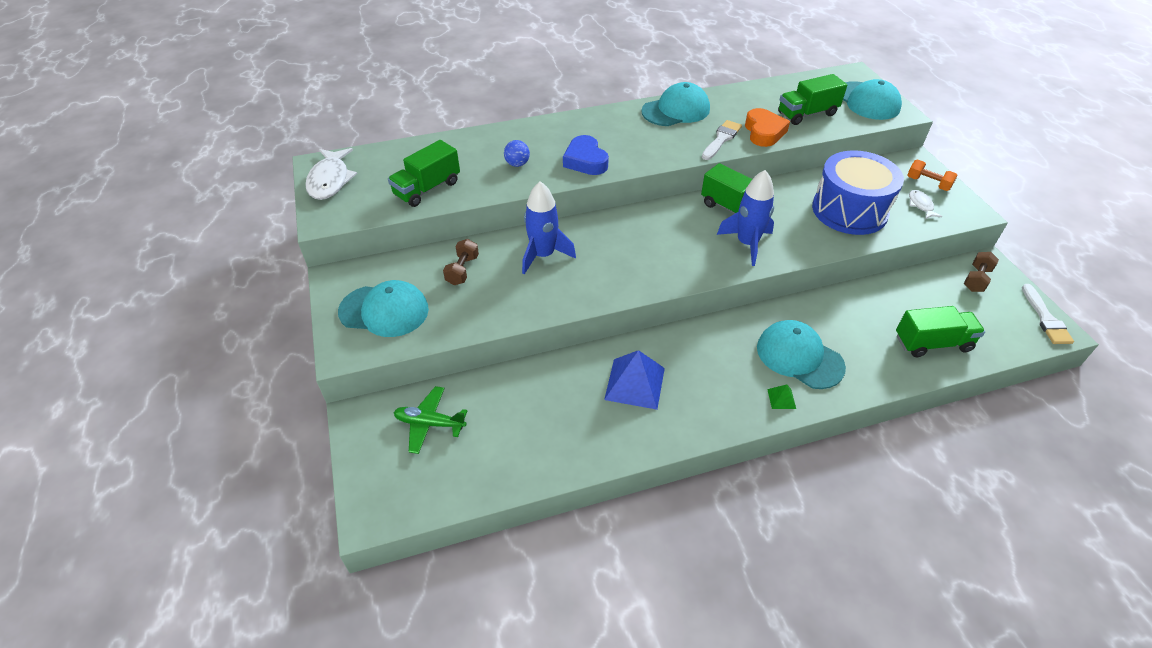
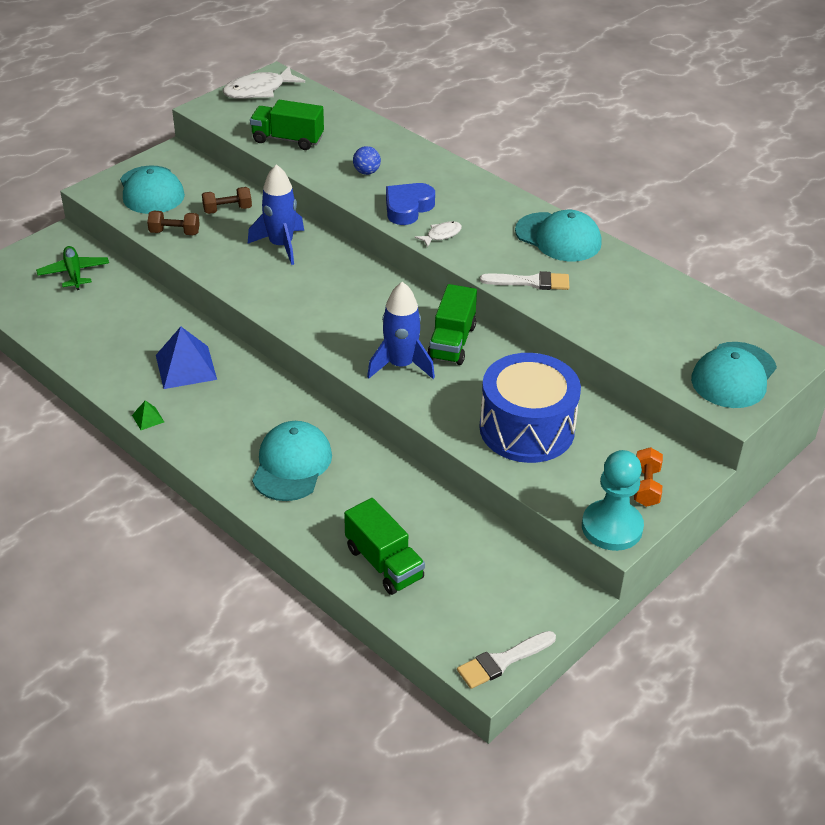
camera: 60 degrees right, 5 degrees down
(764, 132) = (575, 308): orange heart -> none
(781, 398) = (226, 464): green pyramid -> green pyramid (148, 418)
(807, 114) = (649, 332): green truck -> none
(920, 205) = (590, 486): white fish -> white fish (441, 235)
(964, 211) = (612, 527): none -> turquoise pawn
(976, 279) = (531, 588): brown dumbbell -> brown dumbbell (174, 232)

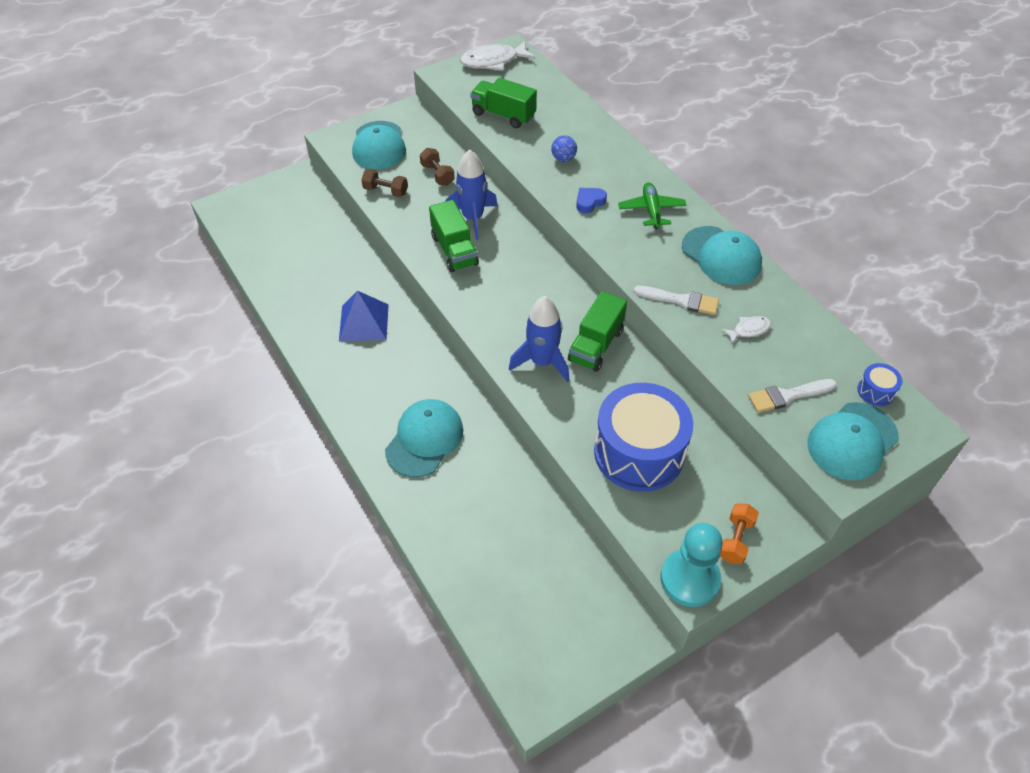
camera: 15 degrees right, 10 degrees up
(74, 273) = (299, 213): green plane -> green plane (651, 210)
(148, 418) = (316, 368): green pyramid -> none
(227, 210) = (437, 175): brown dumbbell -> brown dumbbell turned 60 degrees clockwise
(384, 563) = (475, 560): green truck -> green truck (454, 250)
(407, 208) = (589, 202): blue heart -> blue heart, size x0.63
(441, 235) = (612, 236): white fish -> white fish (748, 330)
(502, 661) = (553, 691): white brush -> white brush (787, 396)
(743, 331) = (875, 391): none -> blue drum

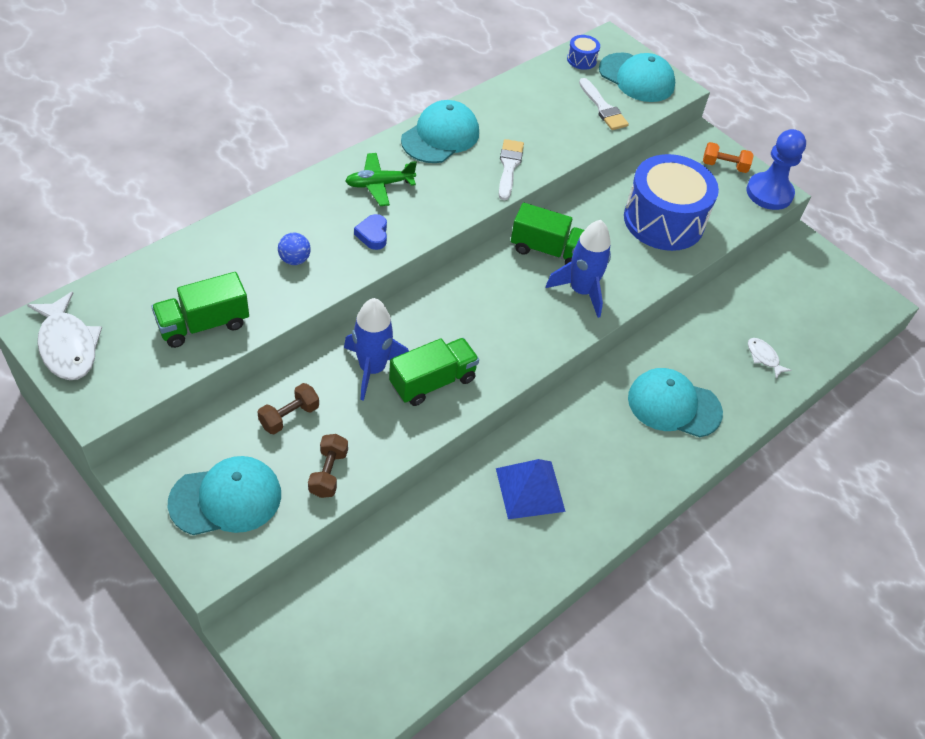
camera: 105 degrees left, 0 degrees up
(503, 115) = (203, 324): green truck -> green truck turned 45 degrees clockwise
(589, 202) = (373, 235): blue heart -> blue heart turned 45 degrees clockwise
(689, 579) = (769, 193): turquoise pawn -> blue pawn
(748, 330) = (534, 125): white fish -> white fish (763, 357)

